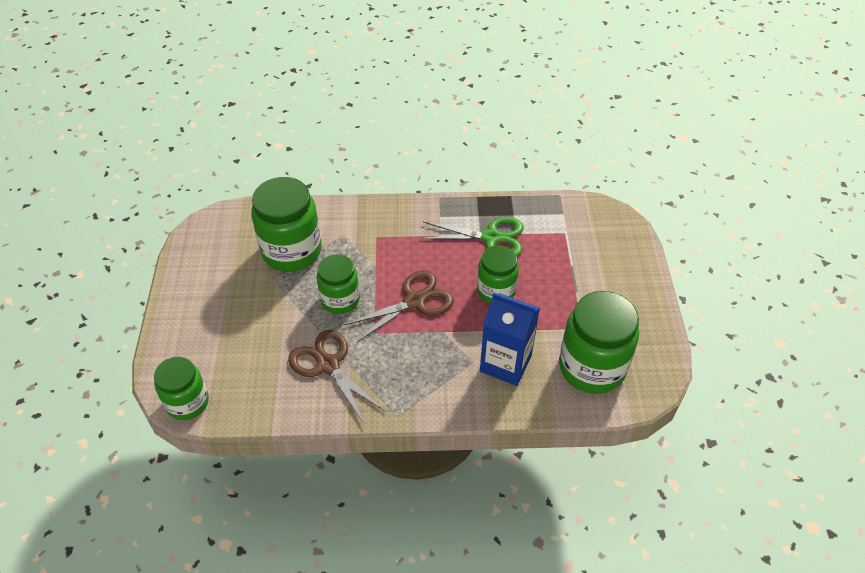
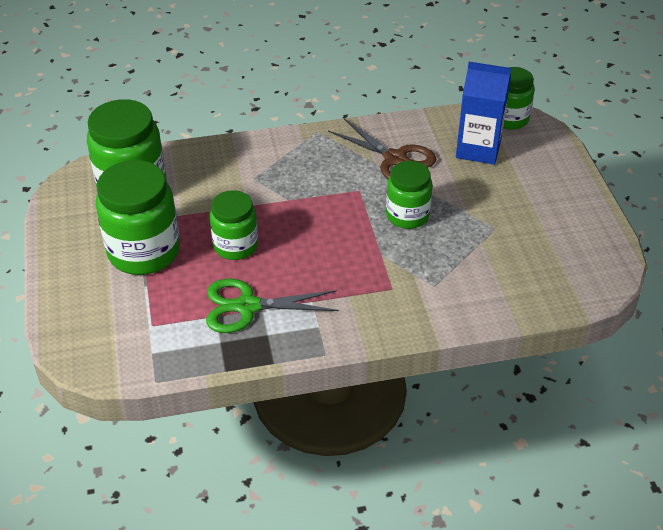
camera: 170 degrees right, 5 degrees down
(292, 251) = (487, 258): green jar -> green jar (144, 251)
(414, 301) = (325, 224): brown scissors -> none
(505, 363) = (220, 181): blue carton -> blue carton (478, 149)

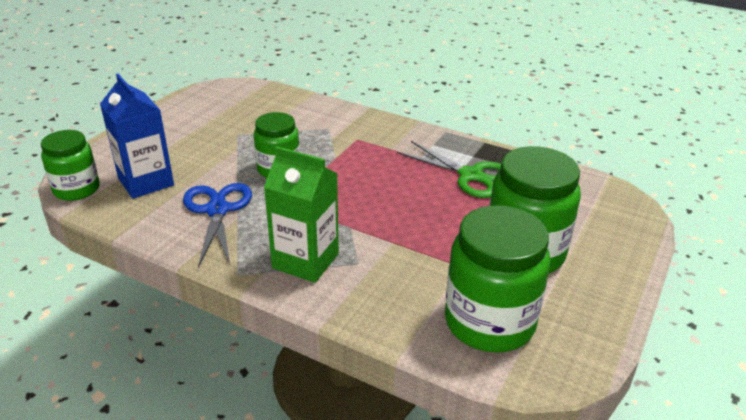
camera: 140 degrees left, 10 degrees down
(235, 246) = (437, 216): green jar -> none
(288, 161) = (305, 261): none -> green carton
(395, 159) = (217, 210): brown scissors -> blue scissors

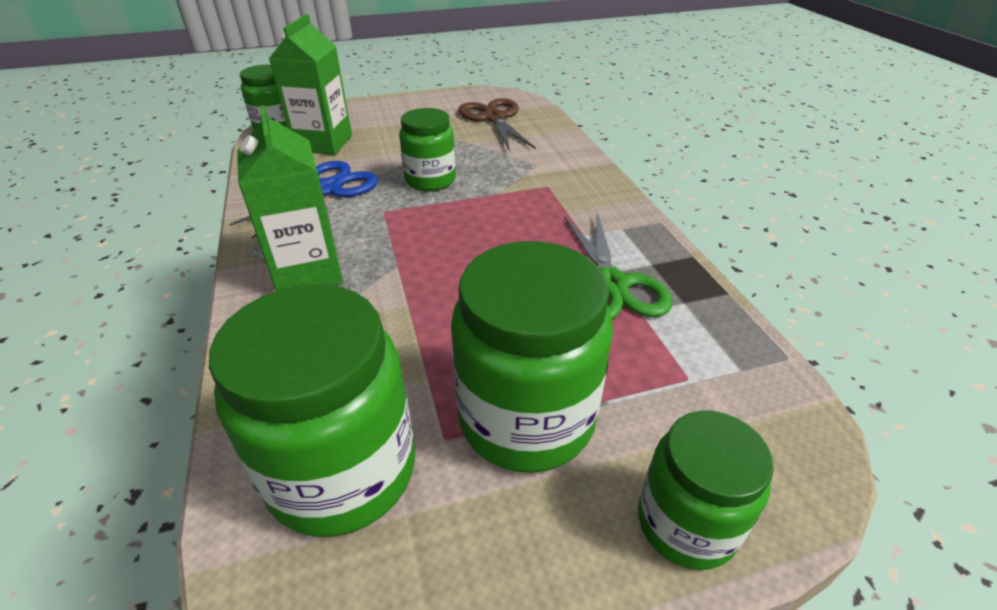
camera: 45 degrees right, 5 degrees up
(146, 182) = (323, 143): blue carton -> green carton
(245, 107) = (494, 118): none -> brown scissors
(623, 249) = (686, 523): none -> green jar

